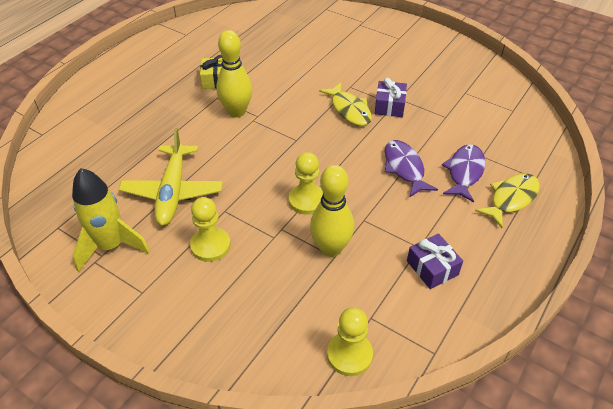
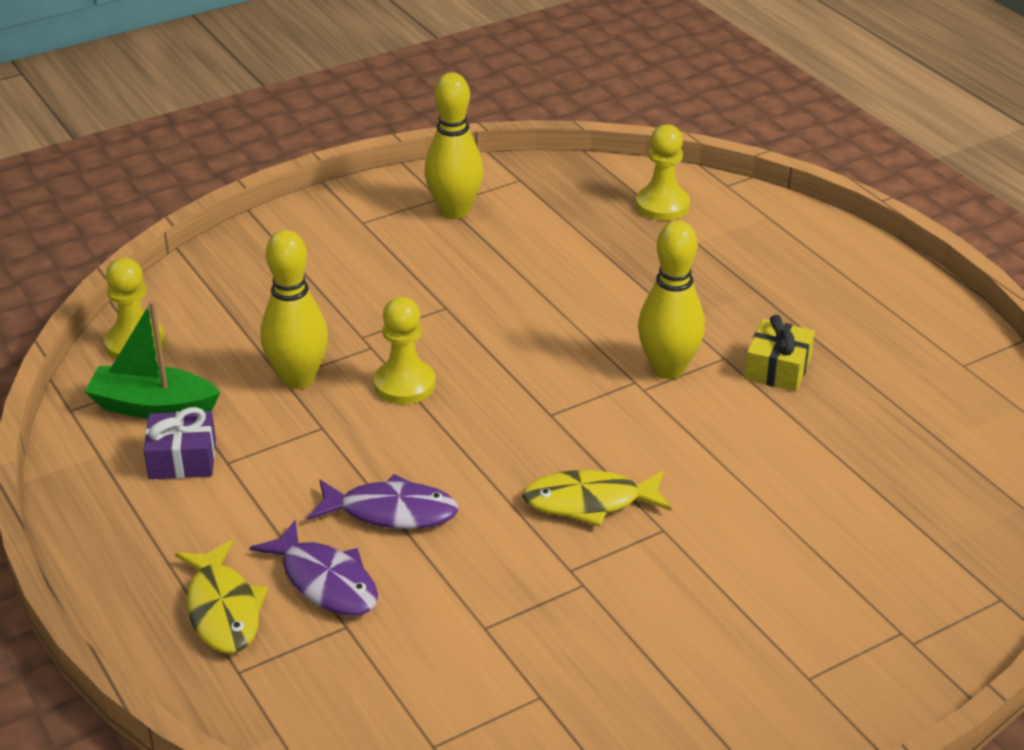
camera: 115 degrees right, 10 degrees down
(111, 246) = (454, 211): yellow rocket -> yellow bowling pin
(173, 192) = (517, 272): yellow plane -> none
(210, 245) = (391, 282): yellow pawn -> yellow pawn (662, 205)
(389, 106) = (567, 560): purple gift -> none
(401, 307) = (153, 407): none -> green boat

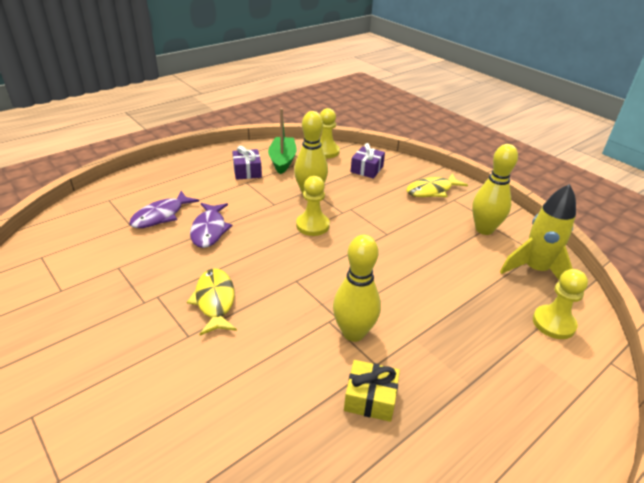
camera: 80 degrees right, 0 degrees up
(223, 610) = (147, 192): yellow fish -> yellow fish (432, 191)
(228, 300) = (367, 169): none -> purple gift
(558, 191) = (535, 270): none -> yellow rocket

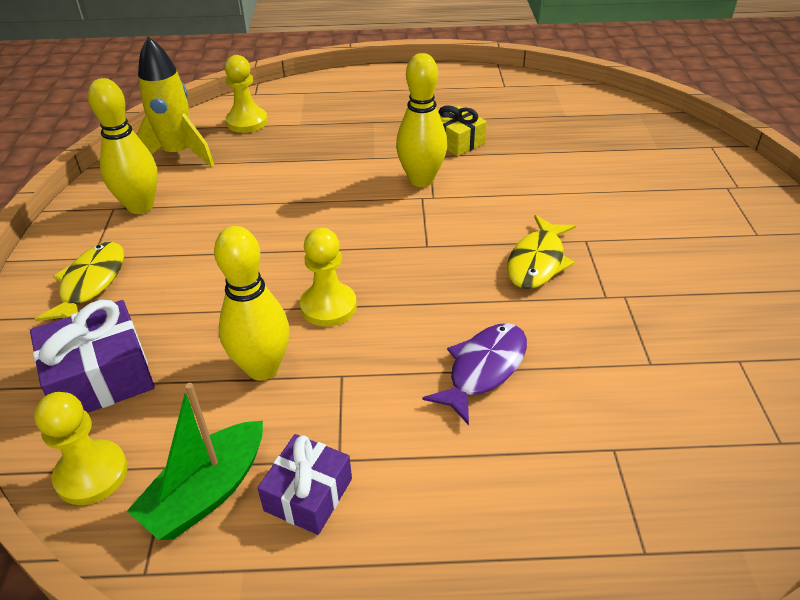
camera: 140 degrees left, 5 degrees up
(161, 216) = (550, 443): purple fish -> none
(367, 169) = (101, 377): purple gift -> purple gift, size x1.51
(432, 191) = (90, 283): yellow fish -> yellow fish turned 90 degrees counterclockwise

